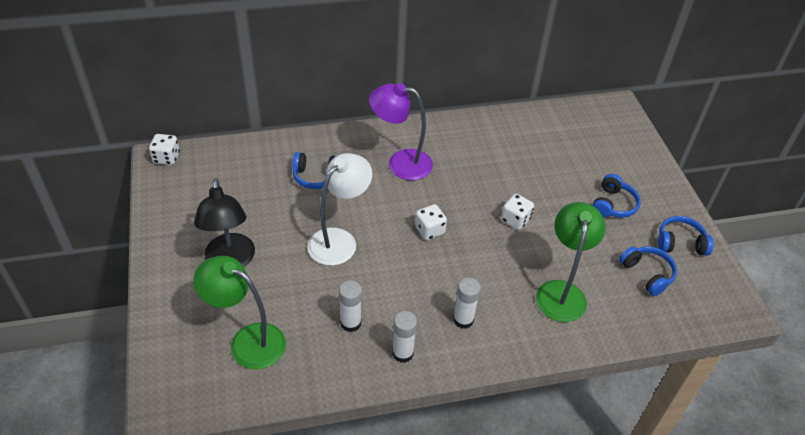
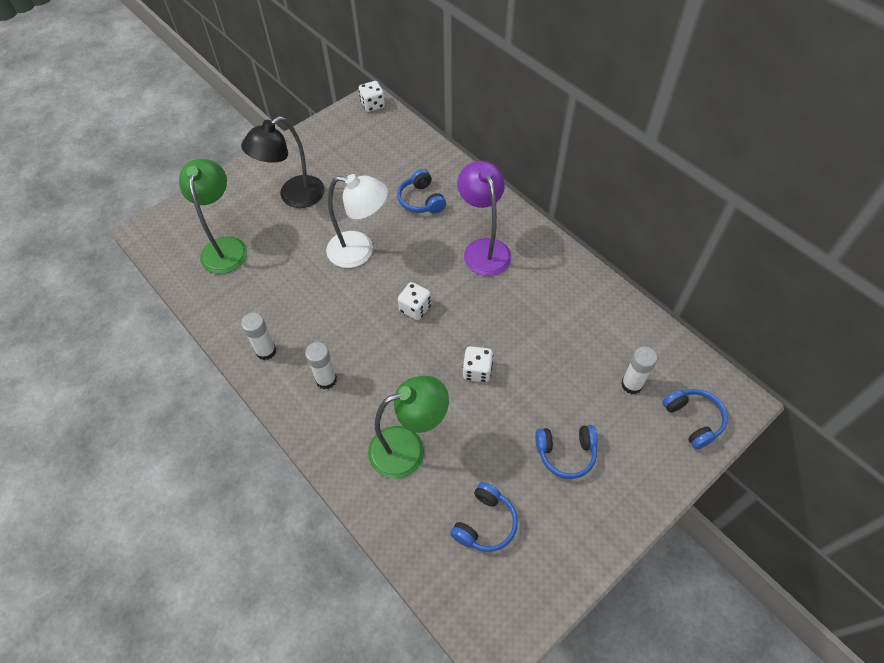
camera: 65 degrees right, 10 degrees up
(350, 323) = (277, 301): white glue stick -> white glue stick (631, 384)
(680, 243) = (556, 545): blue headphones -> blue headphones (693, 420)

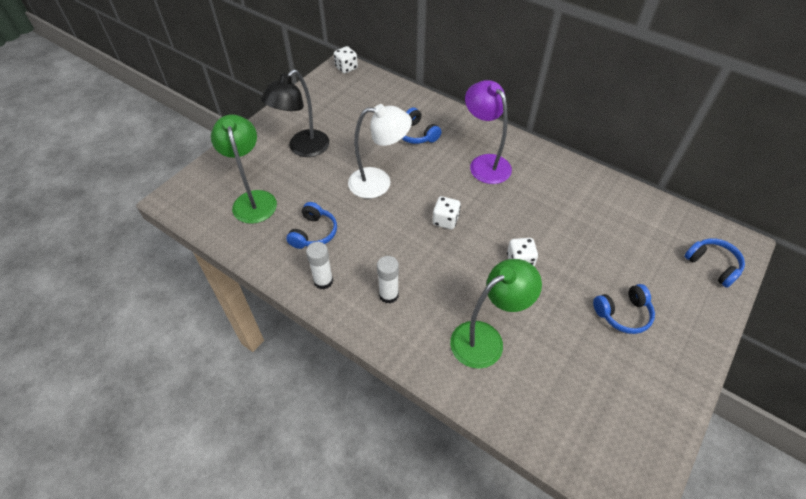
camera: 15 degrees left, 5 degrees down
(485, 523) = (580, 389): blue headphones -> blue headphones (313, 233)
(631, 384) = (651, 247): white glue stick -> none

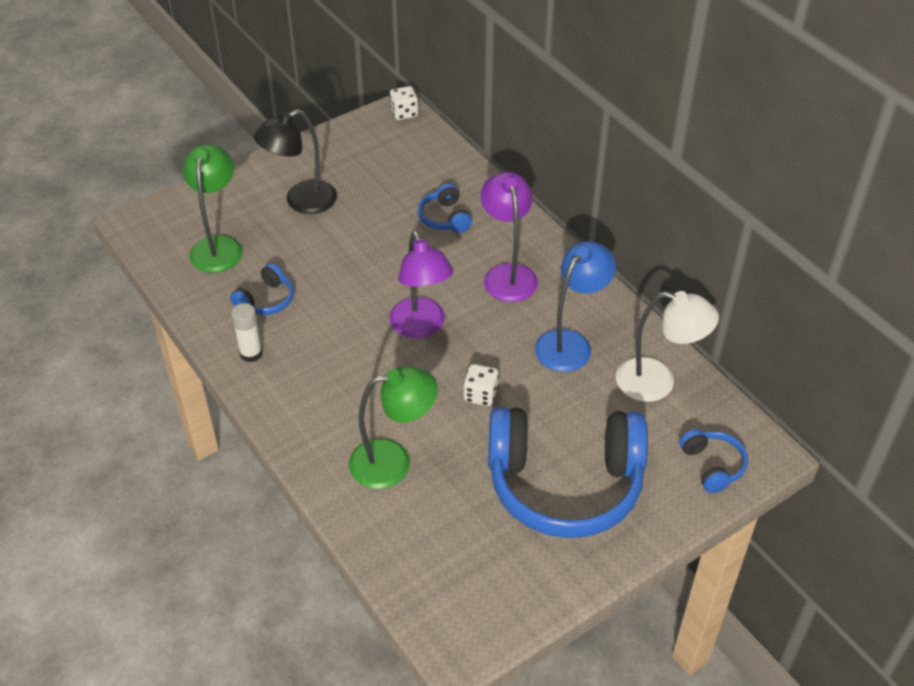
camera: 20 degrees right, 5 degrees down
(379, 182) = (368, 264): white lamp -> white lamp (658, 382)
(388, 295) = (313, 387): white glue stick -> none
(445, 220) = (421, 327): white dice -> purple lamp
(558, 202) = (570, 343): none -> blue lamp
(623, 314) = (564, 483): blue headphones -> blue headphones, size x2.41

